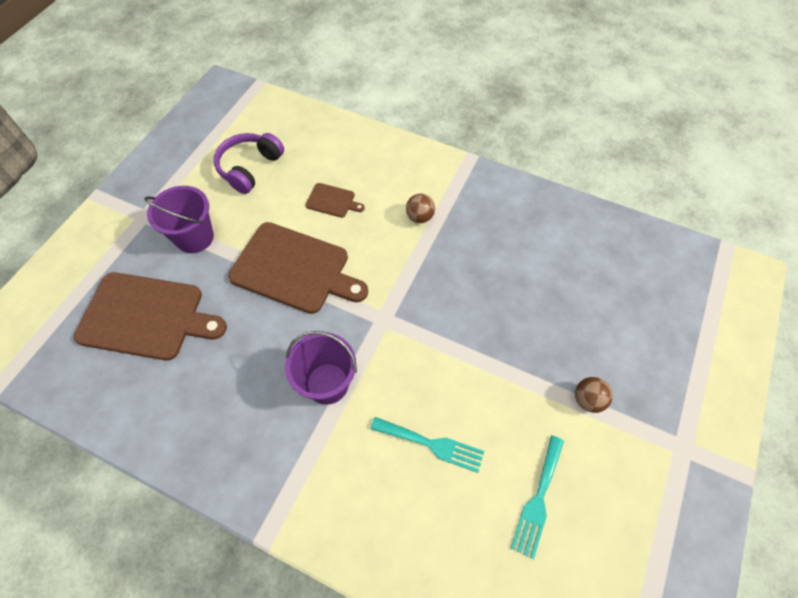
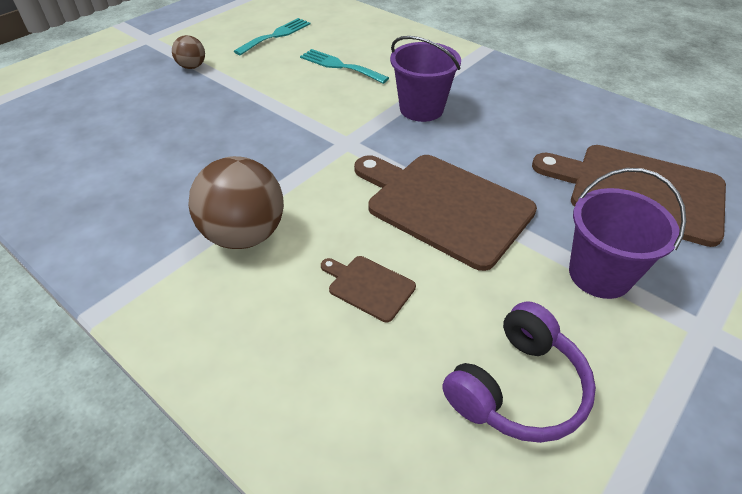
camera: 165 degrees left, 15 degrees down
(420, 217) = (244, 235): brown ball -> brown ball, size x1.95

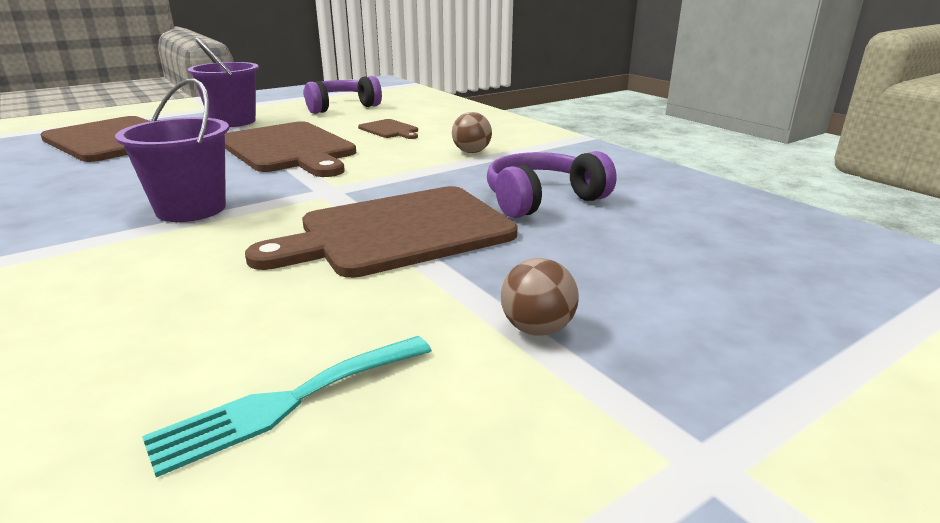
camera: 165 degrees left, 20 degrees down
(176, 157) = (542, 200): none -> purple headphones
(244, 235) = (471, 152): brown ball -> brown ball, size x0.51
(273, 109) = (398, 232): none -> brown cutting board
(340, 66) = (223, 286): turquoise fork -> none

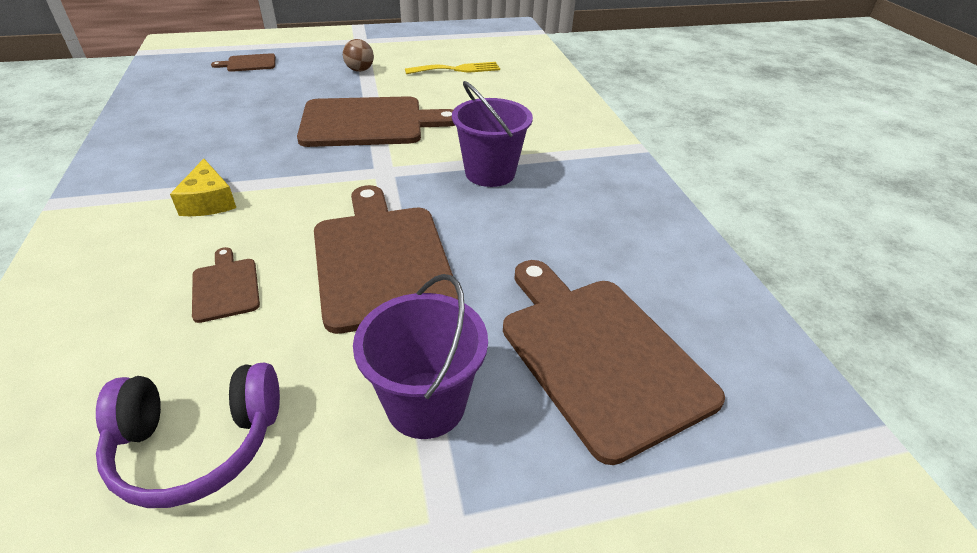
camera: 160 degrees left, 15 degrees up
(288, 402) = (457, 69): turquoise fork -> yellow fork
(471, 152) = (209, 201): brown ball -> yellow cheese
(542, 200) = (252, 127): purple headphones -> none
(773, 288) = (249, 63): none -> brown cutting board

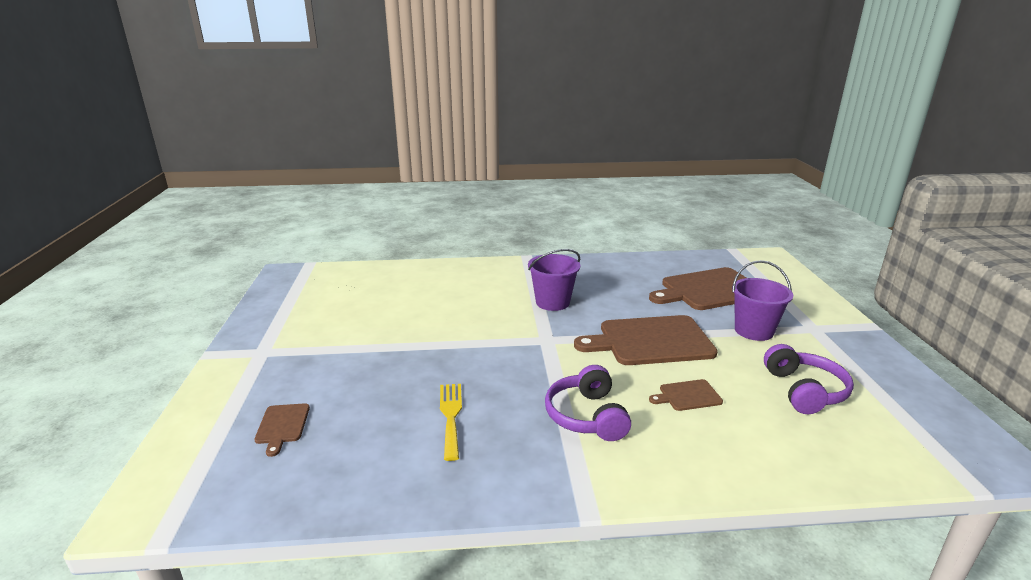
camera: 80 degrees left, 15 degrees down
(209, 201) = (586, 416): yellow cheese -> purple headphones
(360, 70) = (348, 351): brown ball -> none
(368, 123) = (466, 346): brown cutting board -> none
(457, 69) = (374, 304): yellow fork -> yellow fork (451, 416)

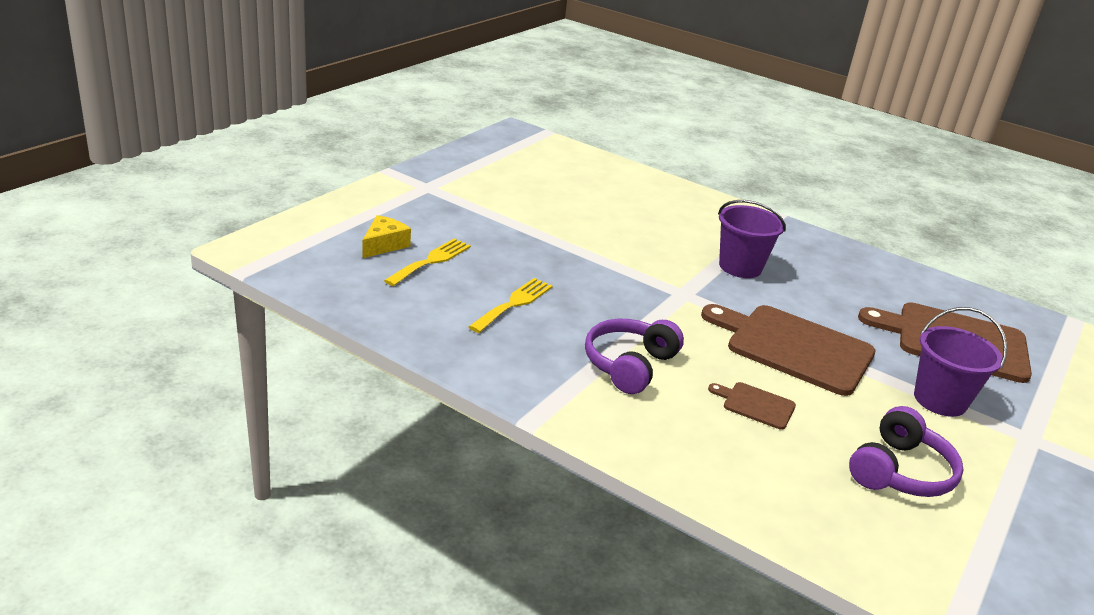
camera: 35 degrees right, 5 degrees up
(282, 426) = (384, 245): brown cutting board -> yellow cheese
(341, 417) = (431, 261): none -> yellow fork

